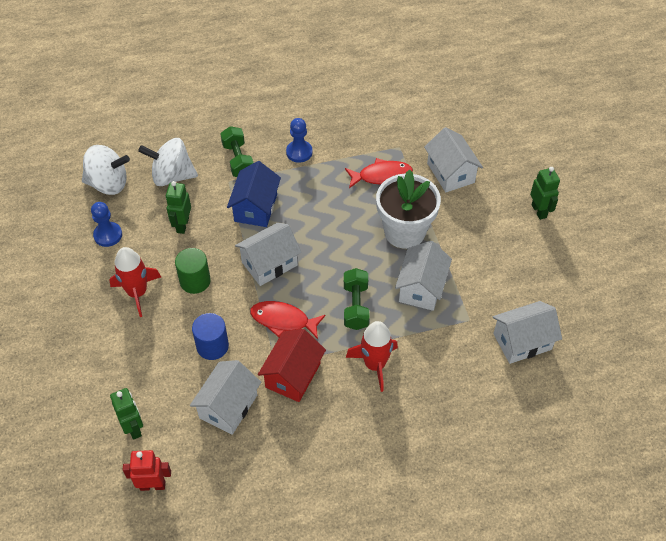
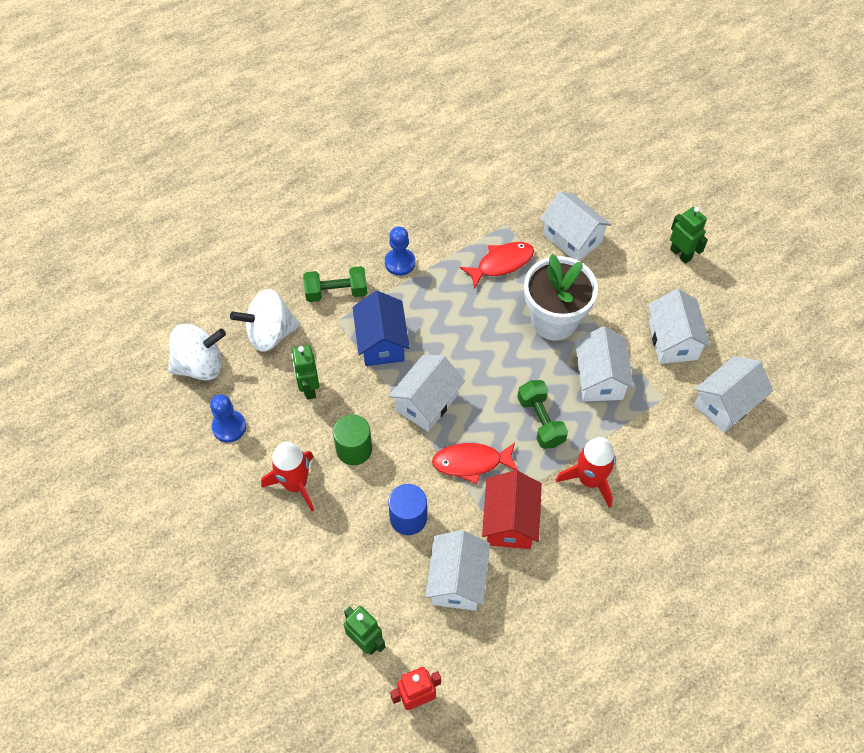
camera: 20 degrees left, 5 degrees up
(238, 160) = (336, 292): green dumbbell -> green dumbbell turned 60 degrees counterclockwise
(499, 277) = (672, 340): none -> white house

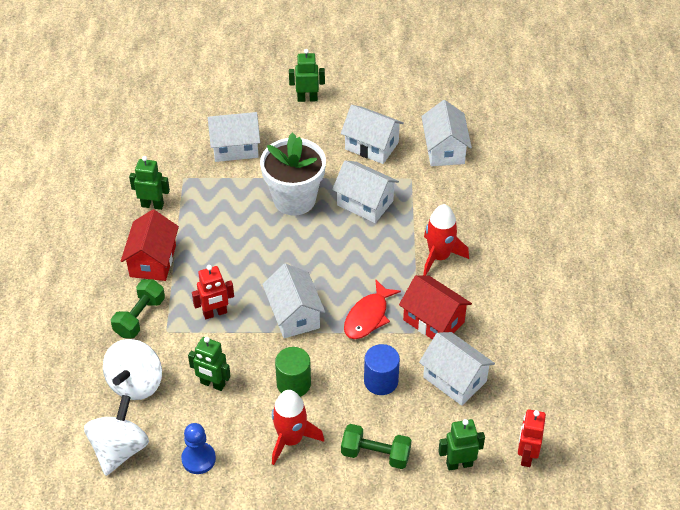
camera: 55 degrees left, 10 degrees down
(382, 342) = (215, 313): blue house -> red robot
(400, 263) = (153, 261): blue pawn -> red house
(457, 223) = (152, 205): none -> green robot
(501, 263) = (216, 200): red fish -> none
(540, 421) = (369, 256): green dumbbell -> green dumbbell (375, 454)

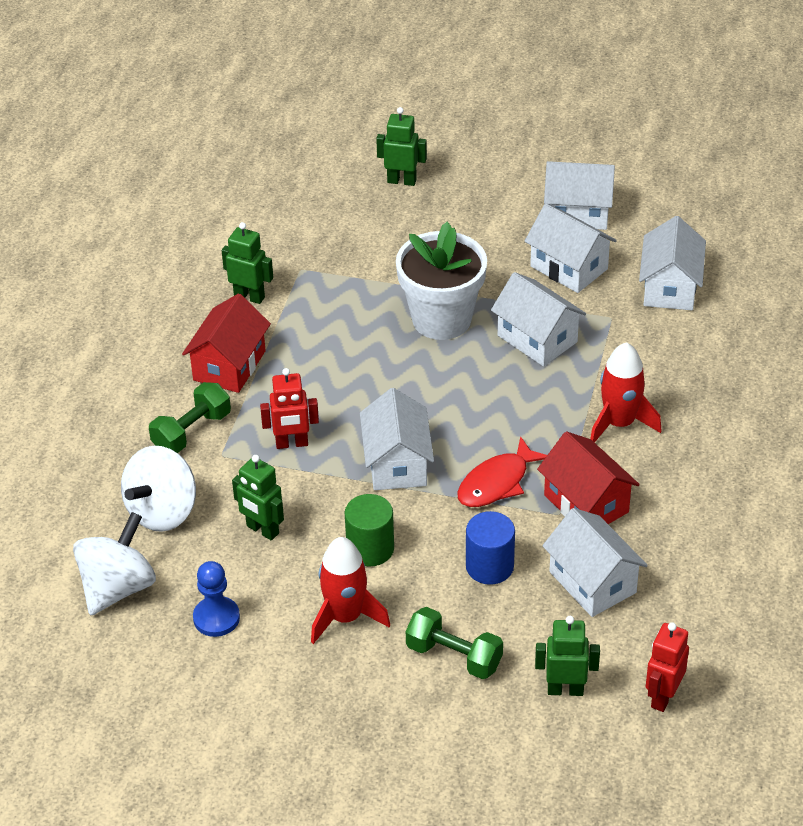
camera: 15 degrees right, 5 degrees down
(235, 147) = (381, 242): white house -> white house (577, 213)
(307, 98) = (498, 194): green robot -> green robot (402, 181)

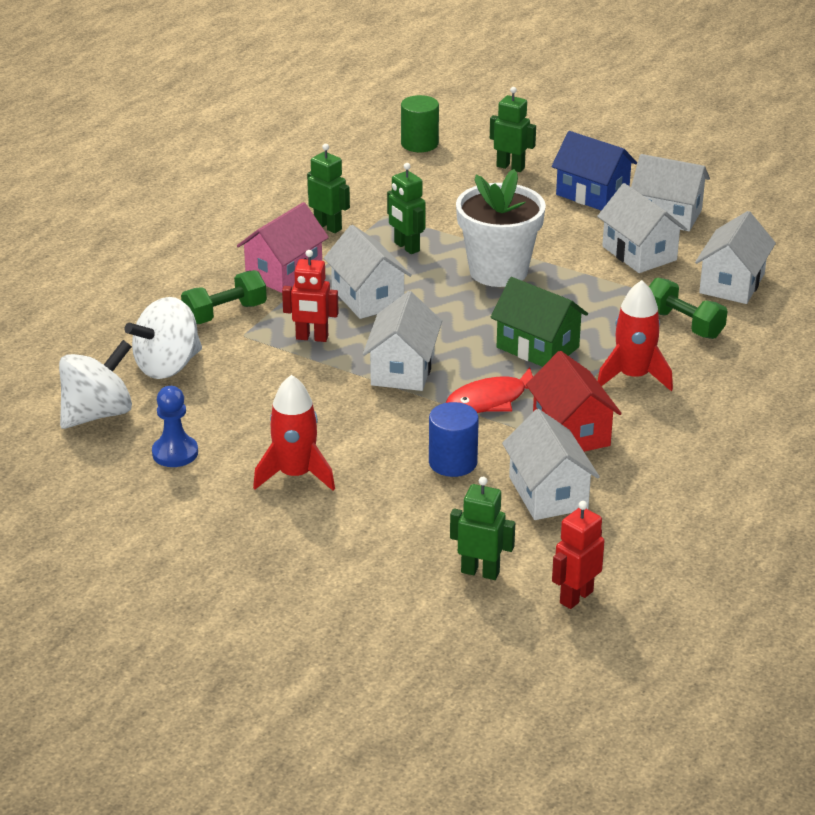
camera: 15 degrees right, 10 degrees down
(229, 365) = (284, 272): red house -> pink house
(262, 530) = (251, 396): green robot -> green robot (406, 247)
(370, 549) = (345, 428): green cylinder -> green cylinder (419, 144)
(454, 656) = (384, 525): green dumbbell -> green dumbbell (683, 324)
(495, 200) = (592, 194): none -> blue house
(516, 407) = (537, 347): none -> green house
(537, 339) = (583, 300): white house -> white house (368, 297)

